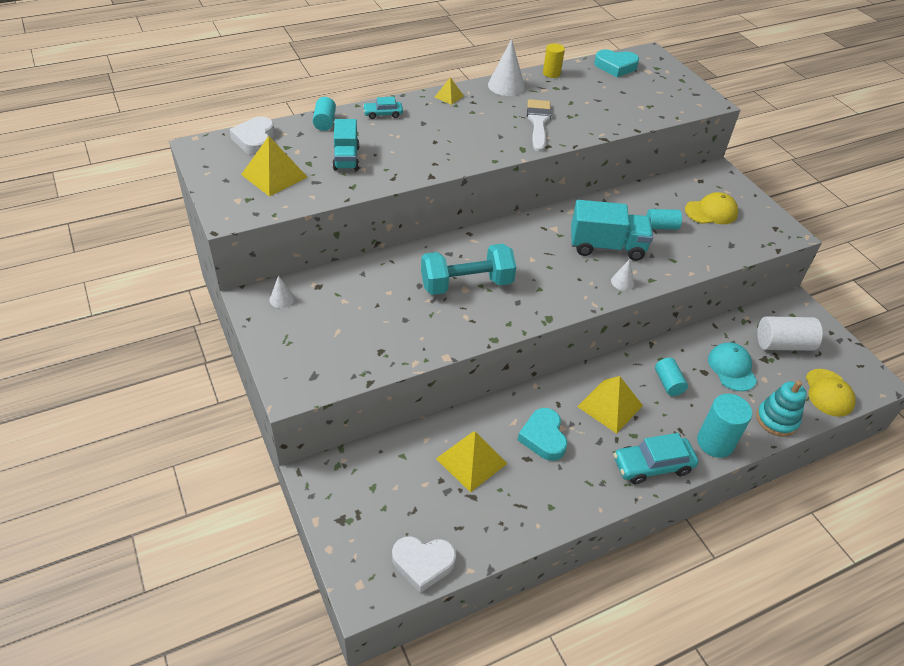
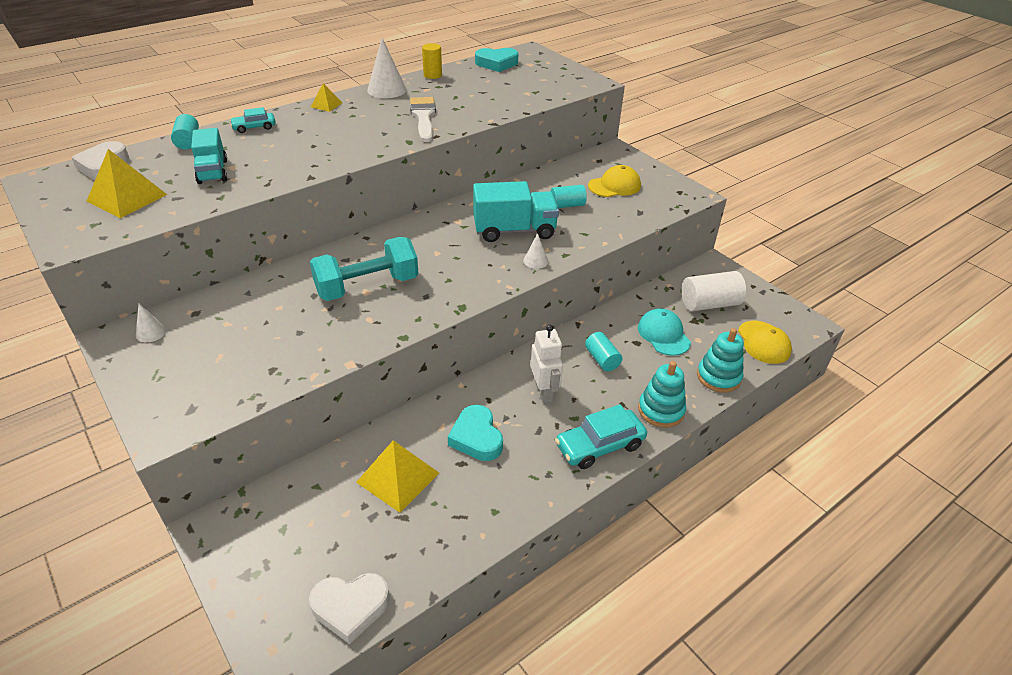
camera: 10 degrees left, 5 degrees down
(610, 406) = (544, 392): yellow pyramid -> white robot
(715, 442) = (661, 410): turquoise cylinder -> turquoise stacking toy

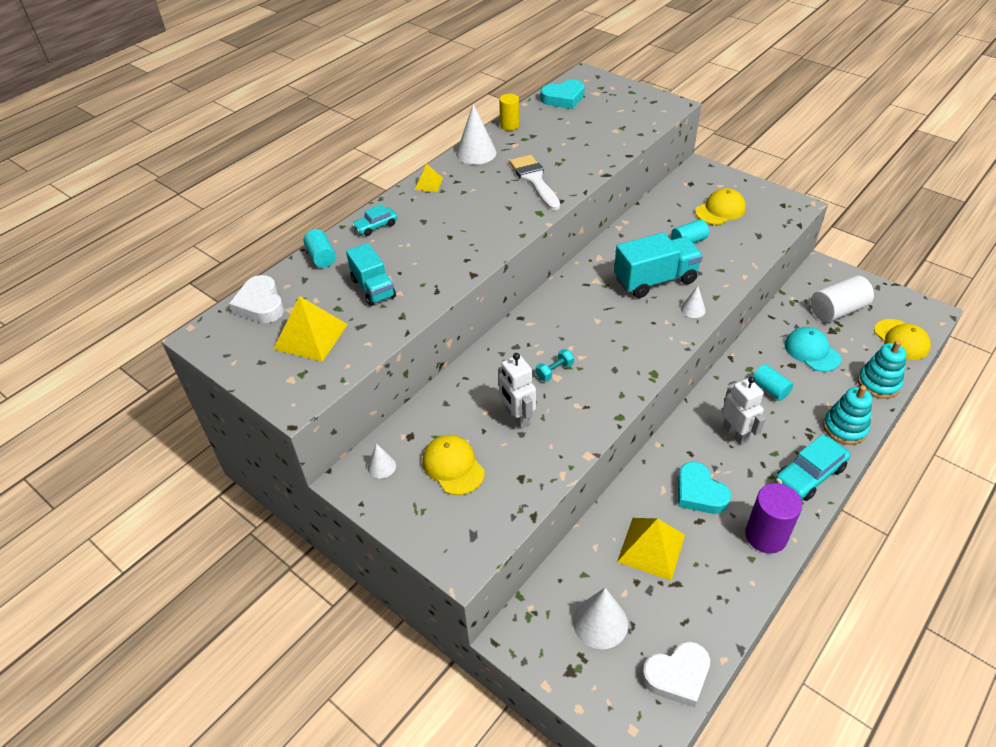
camera: 10 degrees left, 5 degrees up
(216, 346) = (453, 466): none -> yellow cap
(304, 535) = (600, 622): none -> white cone
(305, 318) = (517, 417): none -> white robot
(367, 286) = (554, 371): turquoise dumbbell -> turquoise dumbbell, size x0.41
(522, 493) = (766, 536): none -> purple cylinder

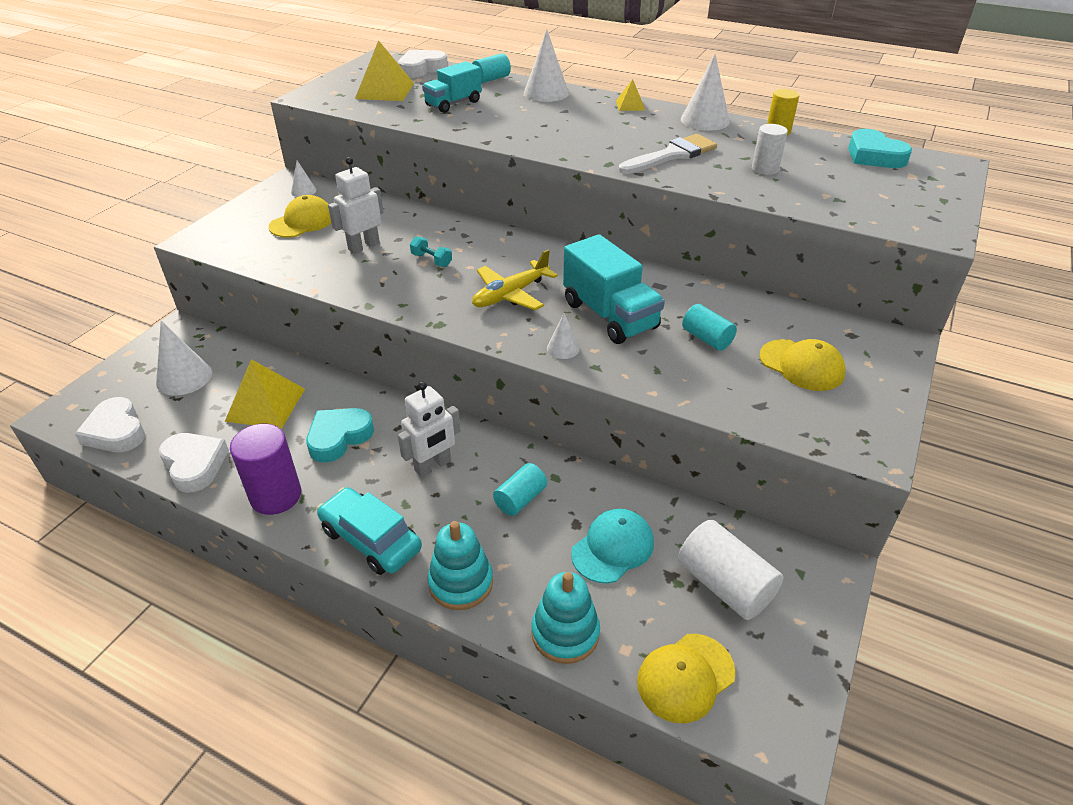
camera: 75 degrees right, 5 degrees down
(376, 226) = (546, 93): turquoise car -> white cone
(570, 145) = (765, 169): none -> white cylinder
(618, 328) = (510, 294): none -> yellow plane
(727, 599) = (194, 465): none -> white heart

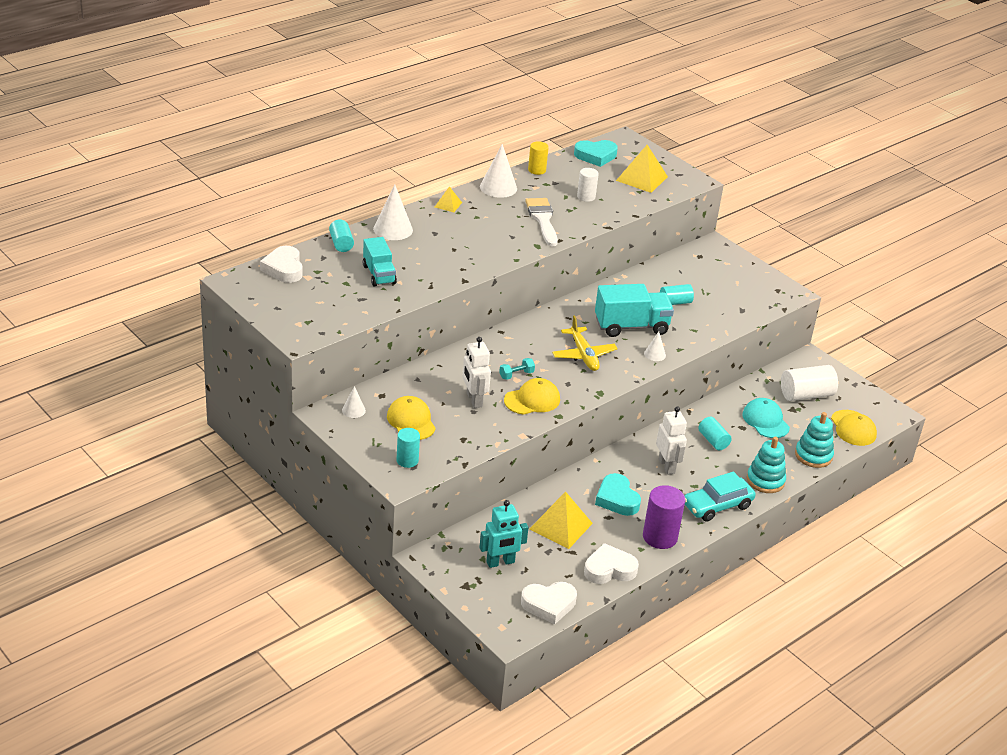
camera: 70 degrees left, 5 degrees down
(184, 377) = (500, 562): white cone -> turquoise robot
(232, 235) = (407, 460): none -> turquoise cylinder
(385, 90) = (320, 298): yellow pyramid -> yellow pyramid (642, 178)
(801, 365) = (717, 283): yellow cap -> yellow cap (532, 400)

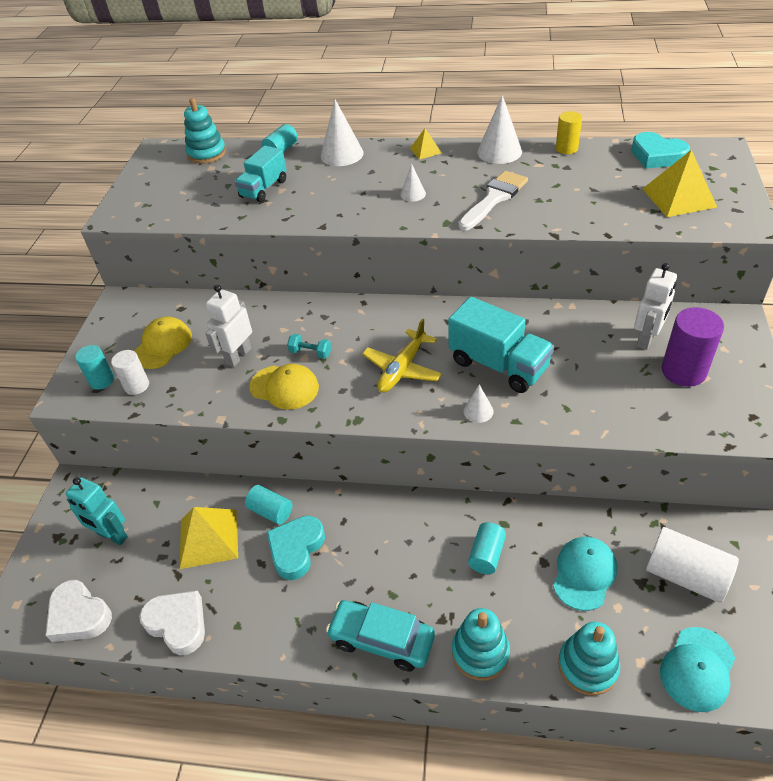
camera: 55 degrees right, 10 degrees up
(284, 268) = (207, 153): white heart -> turquoise stacking toy
(353, 410) = (141, 309): white cone -> white cone (413, 194)
(586, 197) = (579, 193): white cylinder -> white cylinder (136, 385)
(660, 537) = (273, 628): purple cylinder -> purple cylinder (683, 371)
(667, 466) = (396, 549): white robot -> white robot (647, 339)
(675, 302) = (589, 364): turquoise cylinder -> turquoise cylinder (271, 511)
(853, 428) = (697, 669): yellow cap -> turquoise cap

